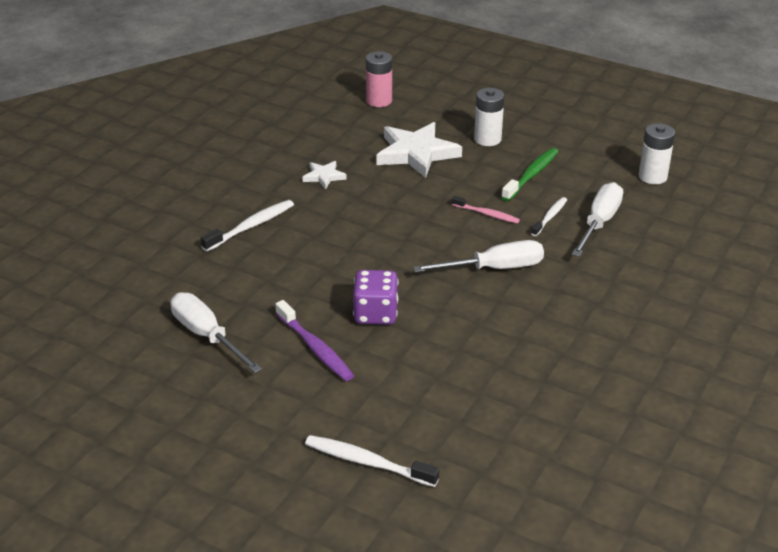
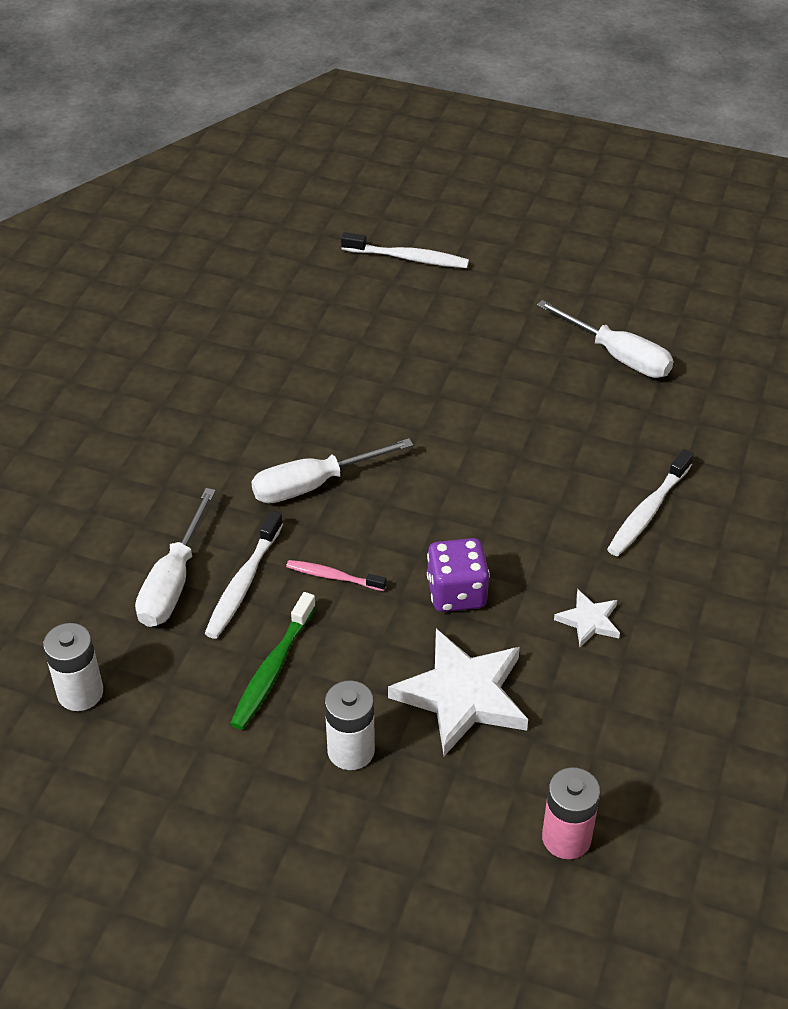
camera: 170 degrees right, 10 degrees up
(315, 348) = (496, 356): purple toothbrush -> none
(375, 314) = (444, 404): purple dice -> purple dice (456, 593)
(550, 217) = (243, 583): white toothbrush -> white toothbrush, size x1.53

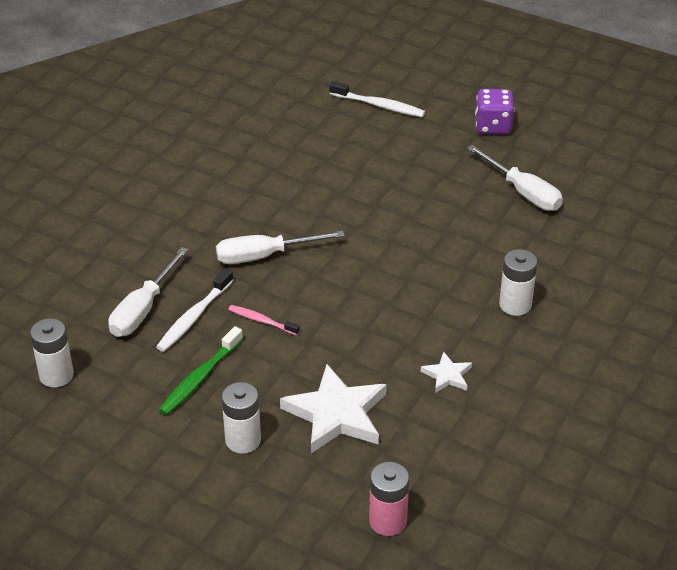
camera: 10 degrees right, 5 degrees down
(456, 593) = (351, 343): purple dice -> purple dice (493, 126)
(648, 511) = (515, 305): white toothbrush -> white battery

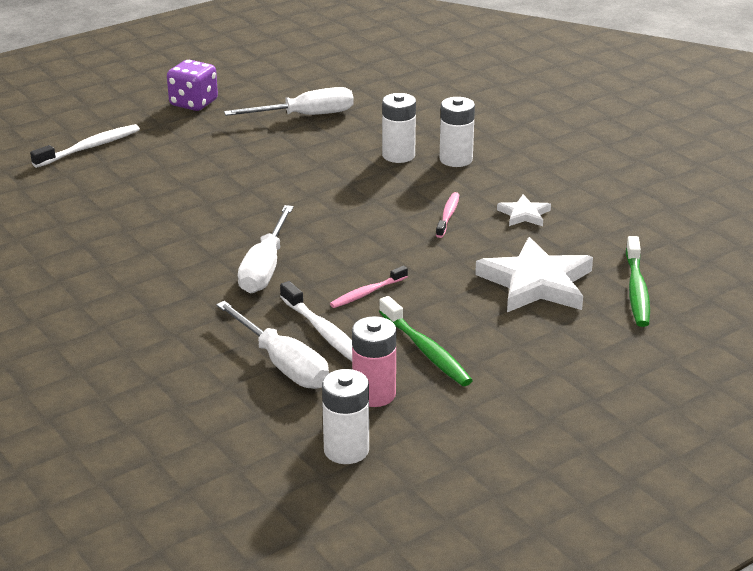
camera: 65 degrees left, 10 degrees down
(243, 440) = (538, 344): white battery -> white battery (398, 155)
(365, 482) = (636, 290): none -> green toothbrush
(388, 521) = (693, 290): pink battery -> pink battery (374, 394)
(412, 329) = (448, 215): none -> pink toothbrush

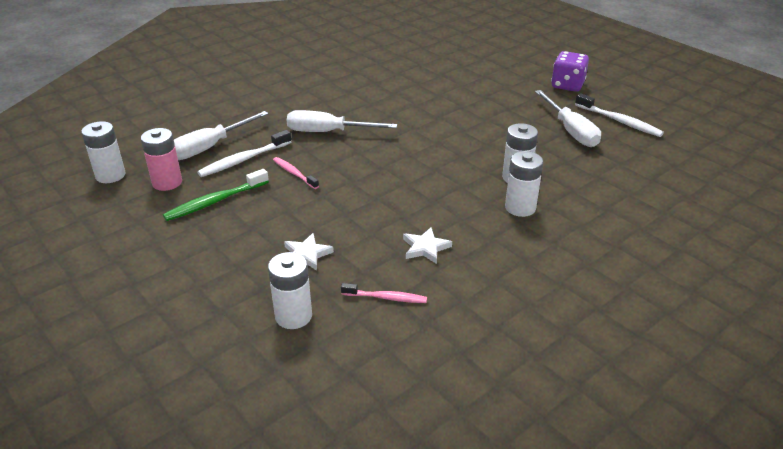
camera: 85 degrees right, 5 degrees up
(89, 148) = (481, 59): white toothbrush -> white toothbrush (619, 121)
(448, 215) = (415, 206): pink toothbrush -> pink toothbrush (386, 298)
(536, 283) = (307, 254): white star -> white star, size x0.49
(636, 290) = (293, 316): green toothbrush -> white battery

